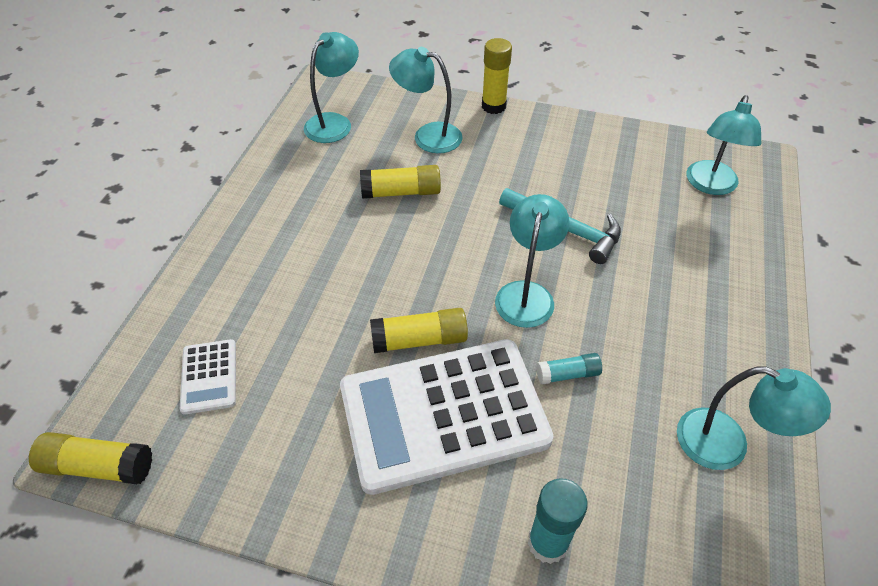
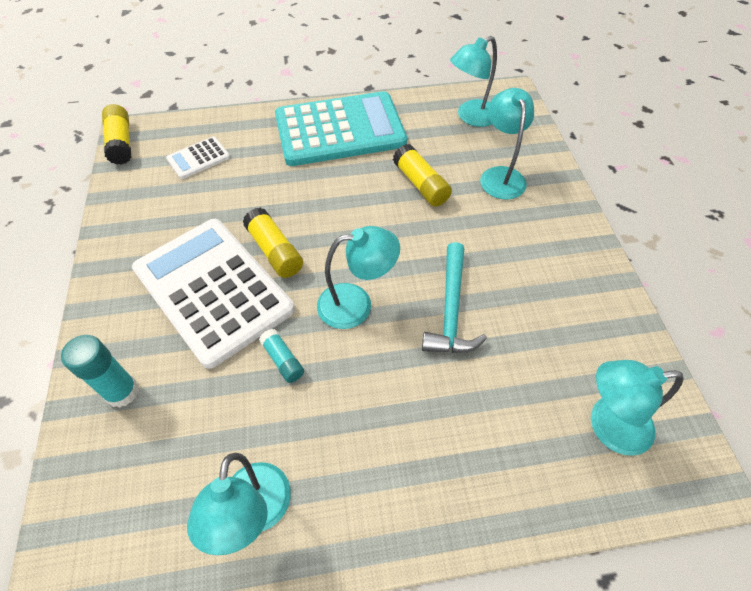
camera: 65 degrees right, 5 degrees up
(270, 225) = (340, 130): none -> turquoise calculator
(334, 123) = (471, 117): turquoise lamp -> turquoise lamp turned 135 degrees clockwise
(493, 106) = (578, 204): yellow glue stick -> none

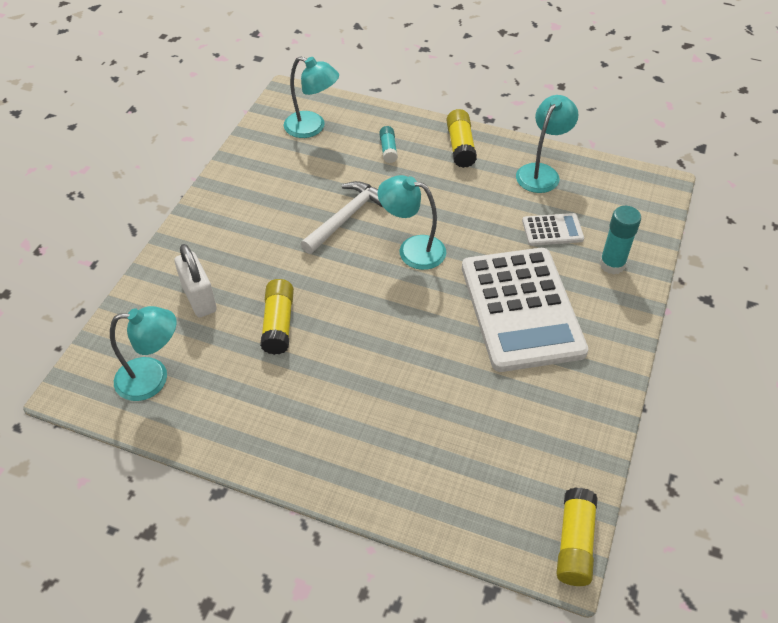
camera: 150 degrees left, 5 degrees down
(198, 158) = (486, 468): white calculator -> white calculator (552, 230)
(275, 251) = (453, 319): yellow glue stick -> yellow glue stick (460, 146)
(283, 360) = (488, 237): turquoise glue stick -> turquoise glue stick (388, 149)
(340, 130) = (305, 431): turquoise calculator -> none
(450, 310) = (346, 217): turquoise hammer -> white hammer
(500, 175) = (199, 299): turquoise lamp -> white padlock

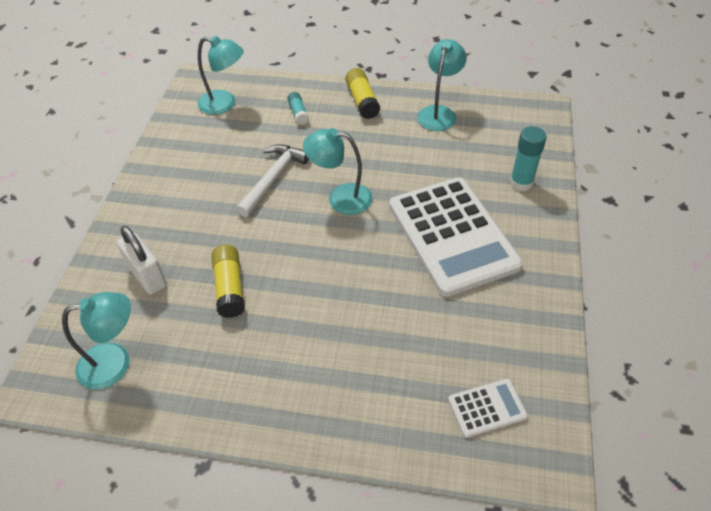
camera: 10 degrees left, 0 degrees up
(552, 230) = (461, 161): white calculator -> white calculator (487, 408)
(574, 543) = (558, 448): yellow glue stick -> none

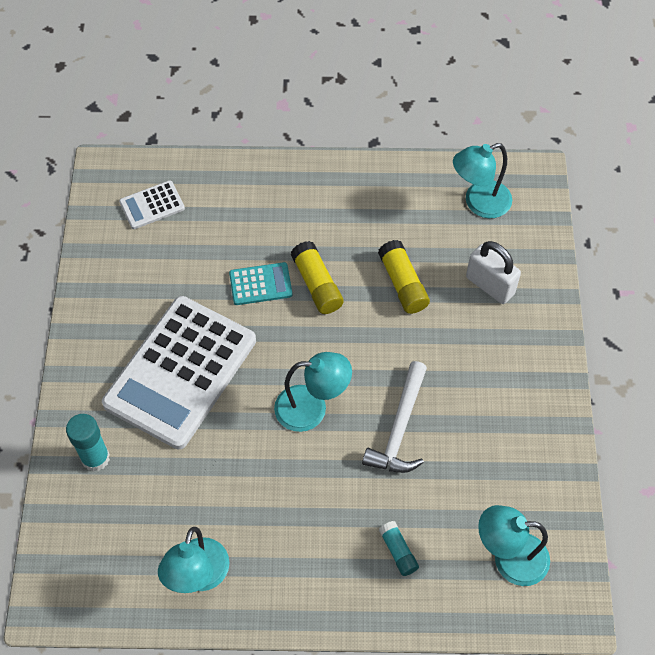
camera: 170 degrees right, 10 degrees up
(362, 101) = (311, 589): yellow glue stick -> yellow glue stick (317, 284)
(370, 303) = (260, 284): none -> turquoise calculator
(452, 235) = (180, 372): white calculator -> white calculator turned 120 degrees counterclockwise

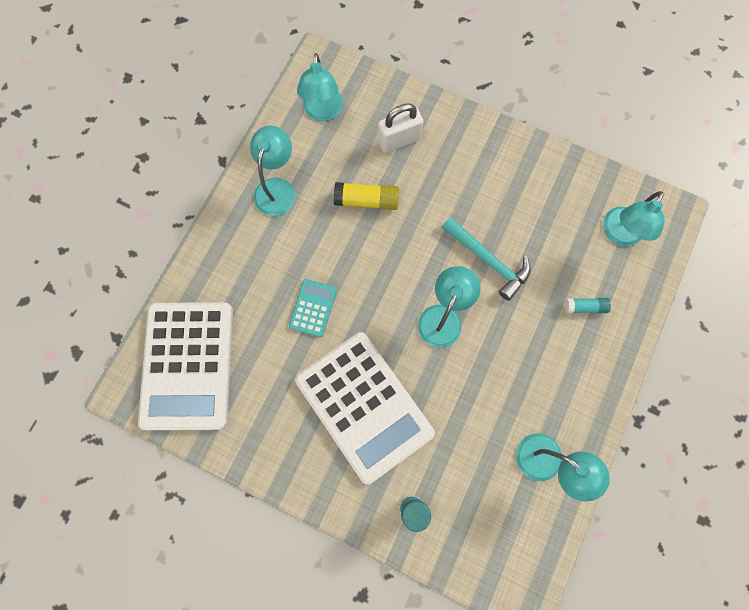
camera: 65 degrees left, 15 degrees up
(152, 205) = (187, 365): white calculator -> white calculator, size x2.33
(317, 284) = (335, 264): yellow glue stick -> none
(370, 200) = (277, 188): none -> turquoise lamp
(399, 428) = (488, 261): white hammer -> turquoise hammer

